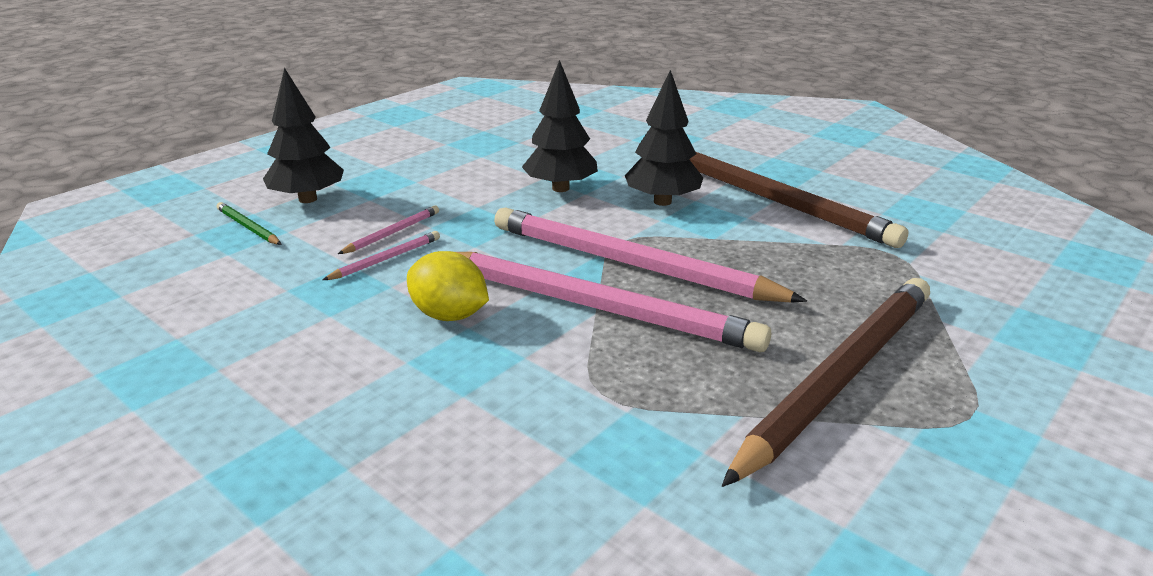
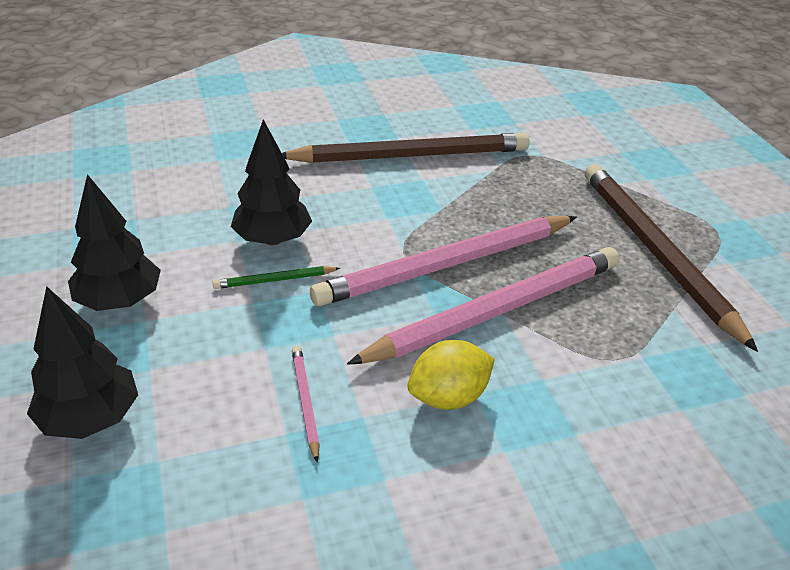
camera: 60 degrees left, 10 degrees up
(248, 227) = (111, 493): green pencil -> green pencil (275, 280)
(392, 233) = (252, 379): pink pencil -> none
(662, 201) = (358, 202): black tree -> black tree (120, 301)

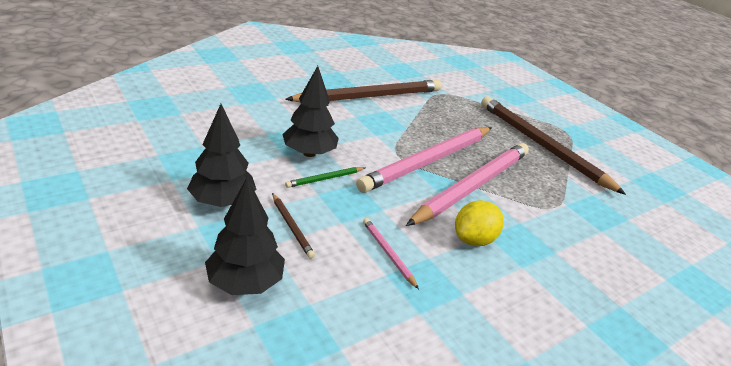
camera: 20 degrees left, 5 degrees down
(191, 347) = (291, 227): none -> brown pencil

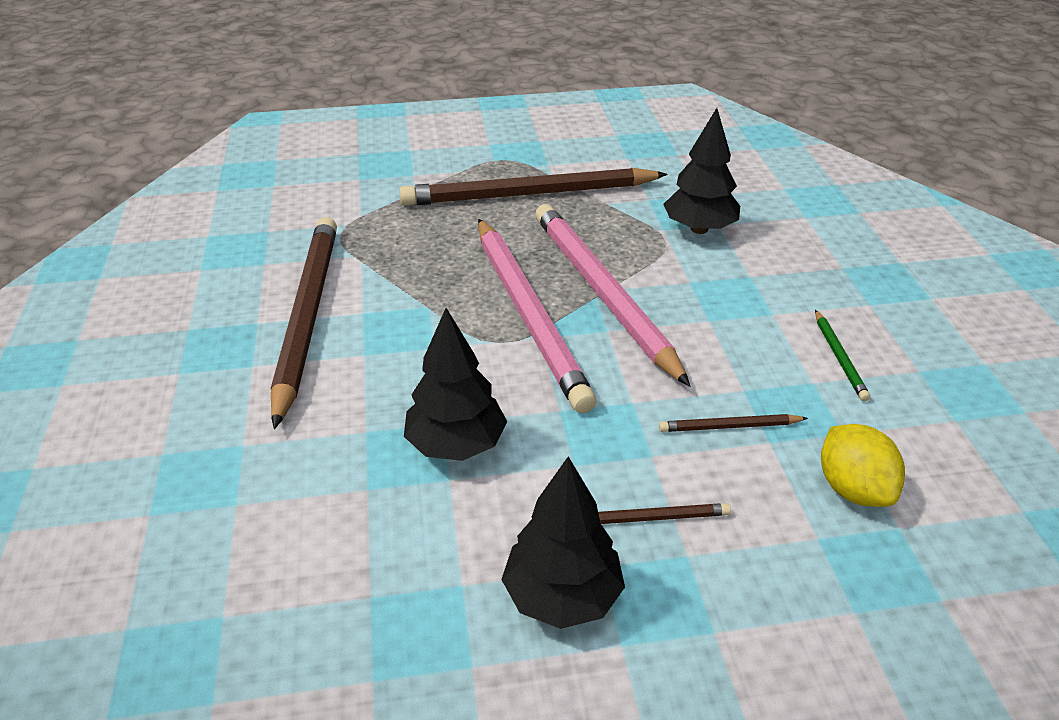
camera: 60 degrees left, 5 degrees up
(245, 282) = (769, 604): black tree -> black tree (699, 229)
(325, 179) = (537, 445): green pencil -> green pencil (839, 357)
(388, 253) = (729, 426): pink pencil -> brown pencil
(473, 239) = (715, 335): yellow lemon -> yellow lemon (853, 489)

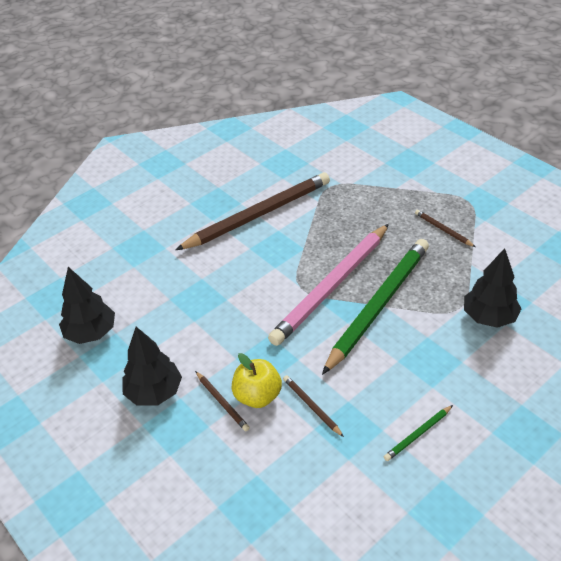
camera: 60 degrees right, 5 degrees up
(456, 445) = (216, 311): black tree -> black tree (91, 333)
(530, 194) = (443, 230): brown pencil -> brown pencil, size x0.40
(603, 293) = (378, 305): pink pencil -> green pencil
(669, 472) = (257, 396): none -> yellow apple
(853, 489) = (304, 478): yellow lemon -> none

